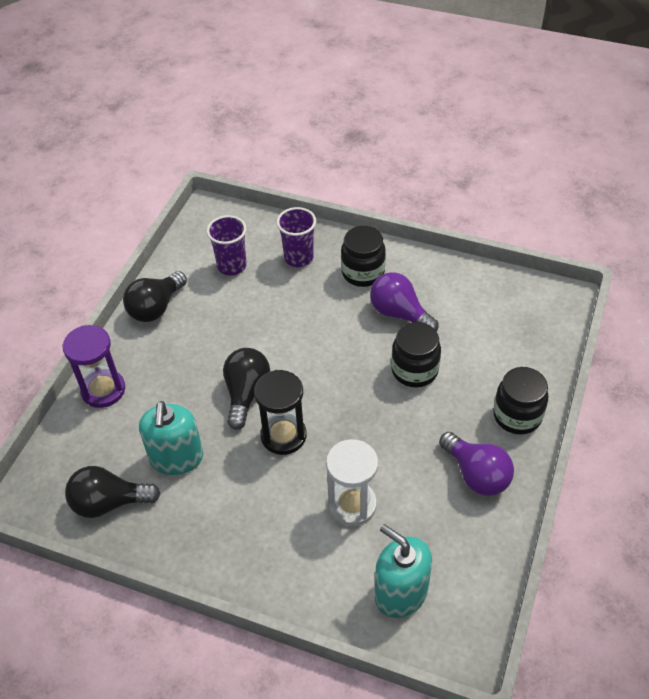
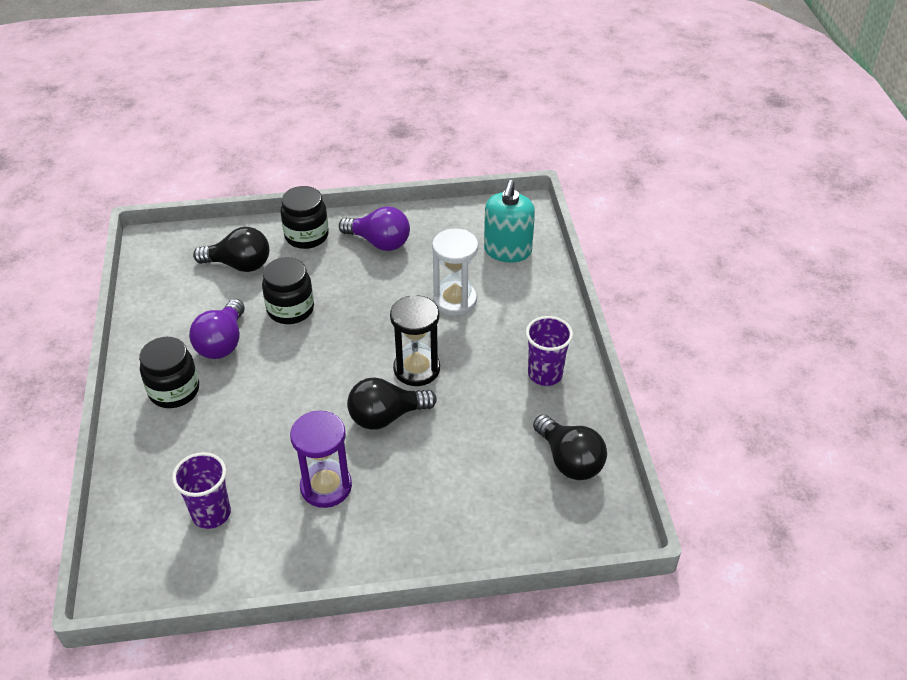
camera: 120 degrees left, 5 degrees down
(103, 390) = (454, 540): purple hourglass -> purple hourglass (326, 486)
(156, 307) = (313, 556): black light bulb -> black light bulb (239, 265)
(176, 458) = (490, 434): turquoise soap dispenser -> none
(298, 258) = (172, 455): purple cup -> purple cup (545, 374)
(476, 474) = (379, 242): purple light bulb -> purple light bulb turned 90 degrees clockwise

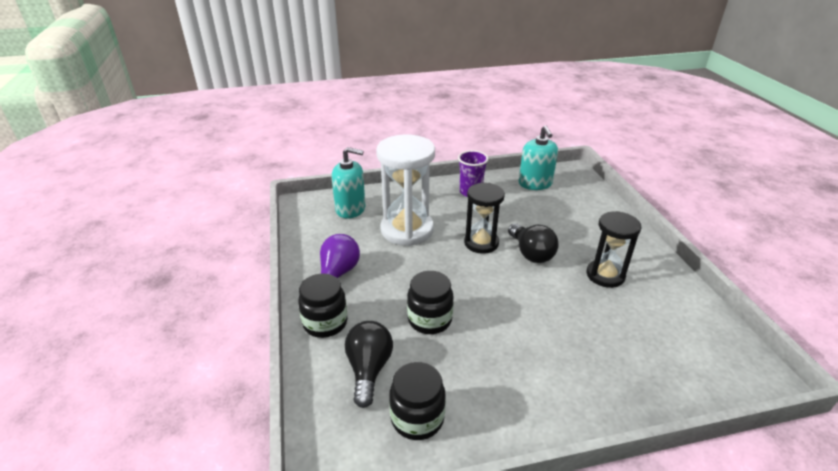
camera: 95 degrees left, 10 degrees down
(174, 391) = (553, 387): black jar -> black jar (417, 418)
(211, 513) = (664, 333): purple cup -> none
(222, 343) = (482, 362): purple light bulb -> none
(326, 486) = (605, 275): purple hourglass -> black hourglass
(455, 300) = (407, 230): white hourglass -> white hourglass, size x1.58
(569, 460) = (535, 184): black light bulb -> turquoise soap dispenser

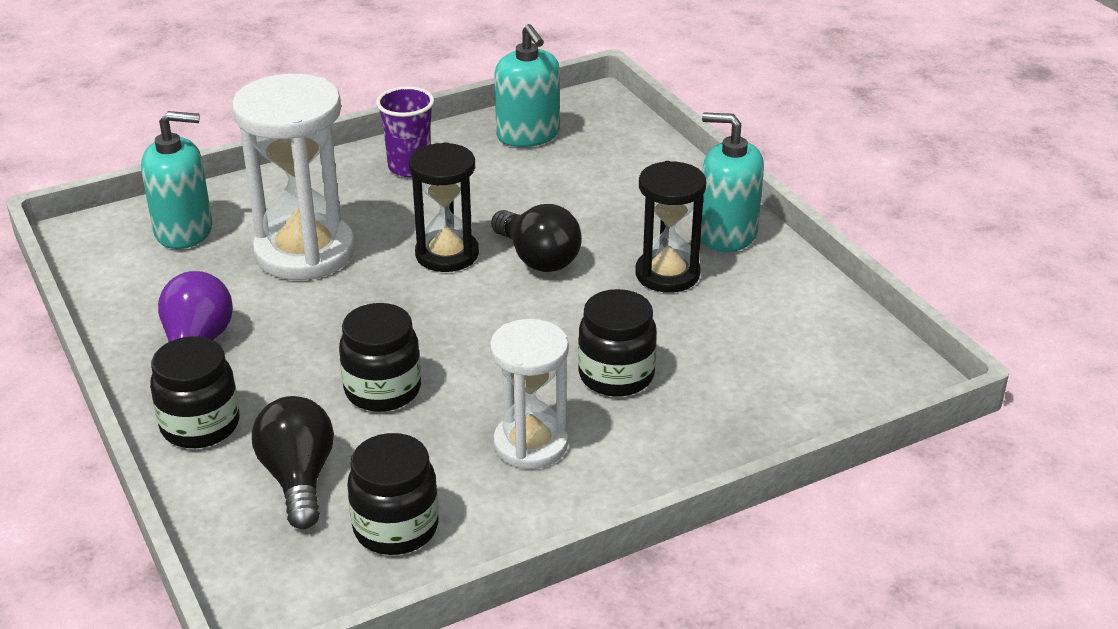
camera: 15 degrees left, 0 degrees up
(510, 374) = (530, 444): none -> white hourglass
(568, 336) = (616, 376): none -> black jar
(642, 256) = (727, 234): none -> turquoise soap dispenser

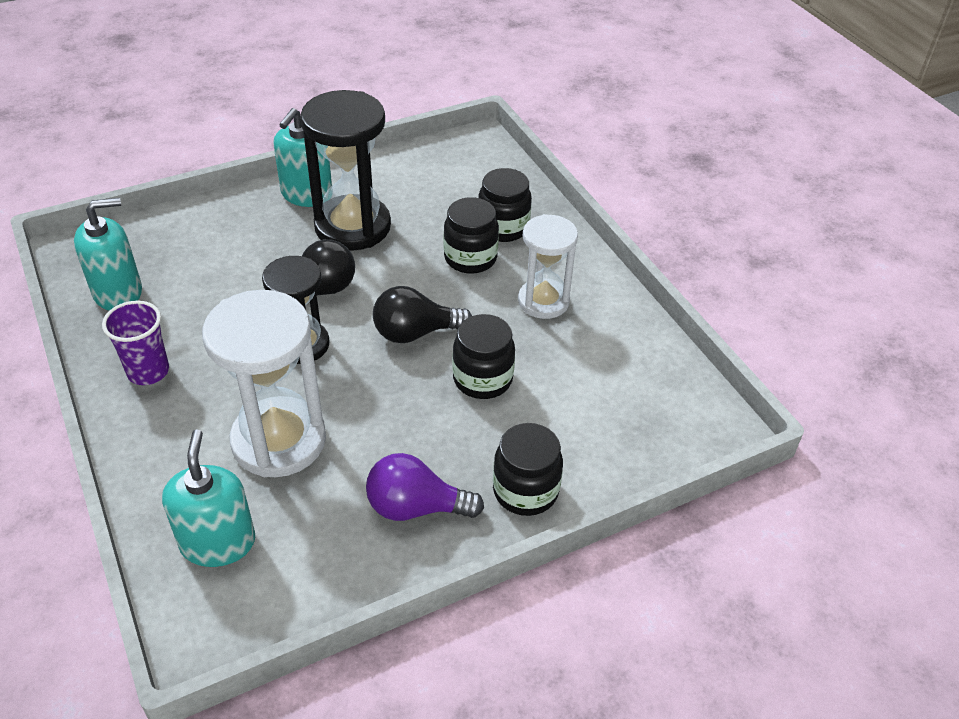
camera: 90 degrees left, 10 degrees up
(298, 478) = (585, 422): black light bulb -> black light bulb (415, 333)
(396, 528) = (631, 367): black jar -> black jar (503, 228)
(667, 274) = (352, 226): black hourglass -> black hourglass, size x1.58

